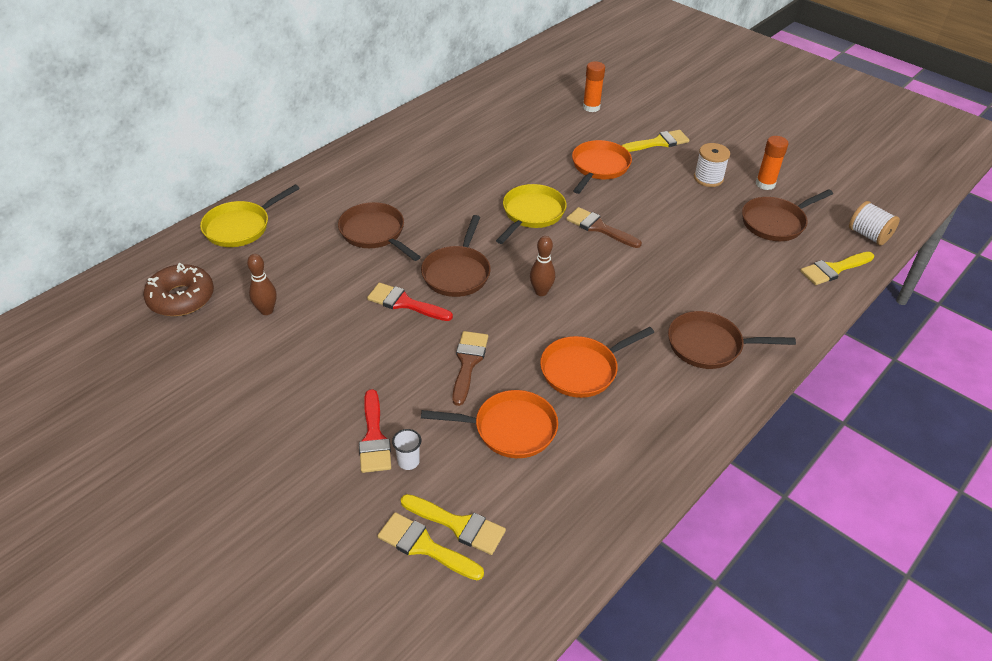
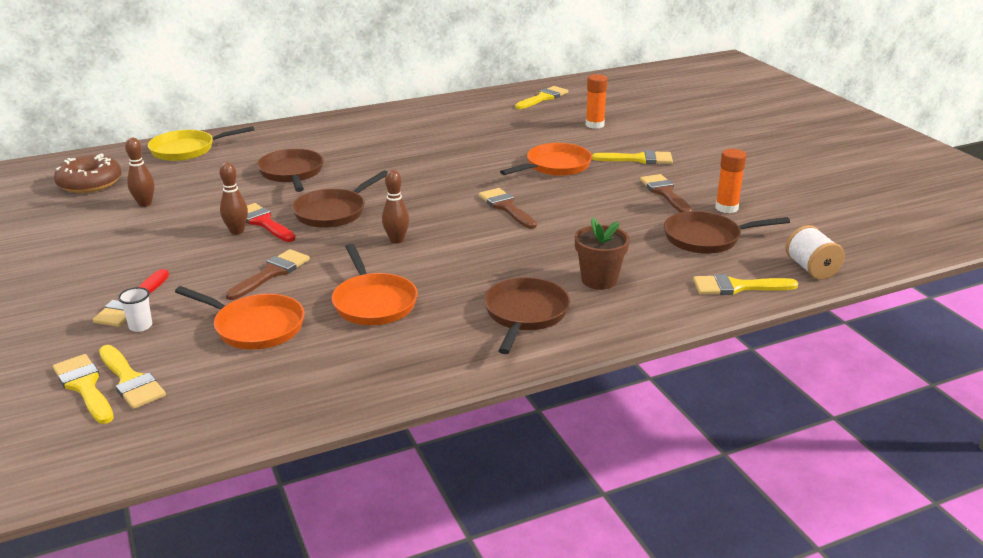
camera: 25 degrees right, 15 degrees down
(390, 321) = (237, 231): none -> brown bowling pin
(520, 81) = (543, 98): none -> yellow brush
(531, 214) = (450, 186): yellow pan -> none
(583, 369) = (373, 302): orange pan -> orange pan turned 105 degrees counterclockwise
(708, 178) = (665, 193): white spool -> brown brush
(709, 345) = (525, 314): brown pan -> brown pan turned 75 degrees clockwise
(734, 291) = (599, 280): none -> brown flower pot

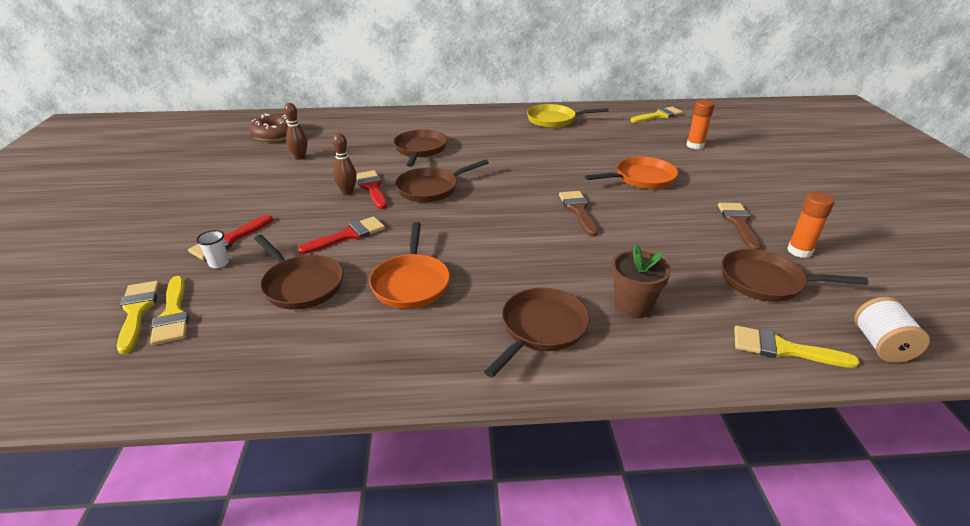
camera: 20 degrees right, 5 degrees up
(187, 150) = (359, 119): yellow pan -> yellow pan (554, 120)
(255, 327) = (301, 285): orange pan -> brown pan
(272, 273) = (348, 235): brown brush -> red brush
(396, 240) = (466, 224): brown bowling pin -> none
(639, 159) = (724, 184): yellow brush -> none

